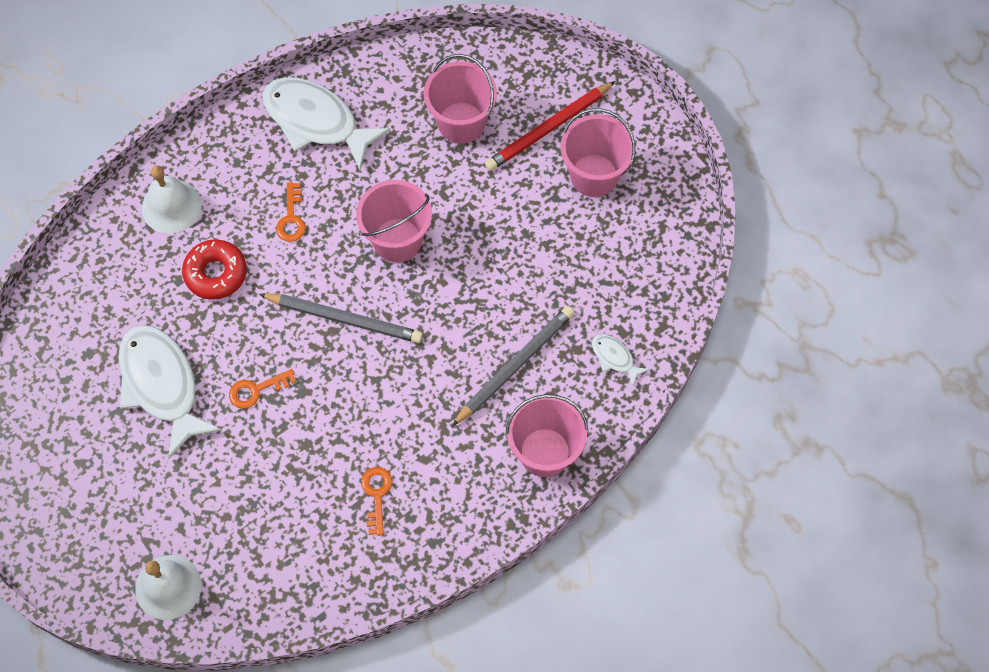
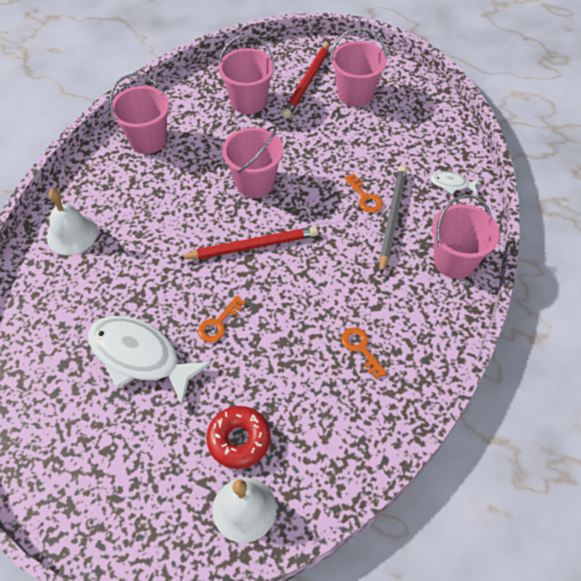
camera: 30 degrees left, 10 degrees down
(216, 273) = (135, 261): red donut -> red donut (239, 440)
(291, 218) = (169, 202): orange key -> orange key (365, 197)
(316, 121) = (148, 140): white fish -> pink bucket
(344, 319) = (252, 246): grey pencil -> red pencil

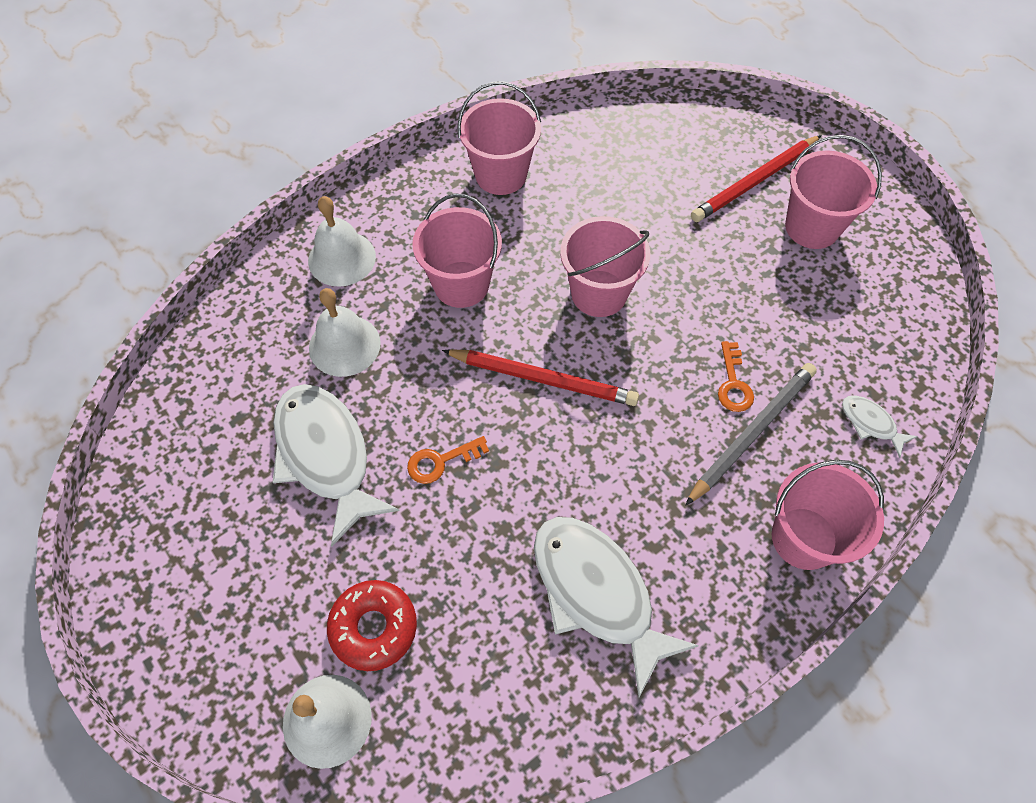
camera: 30 degrees right, 5 degrees up
(109, 285) = (344, 345): none -> white bell
(248, 101) = (658, 176): pink bucket -> pink bucket (461, 284)
(361, 349) = (597, 593): orange key -> white fish

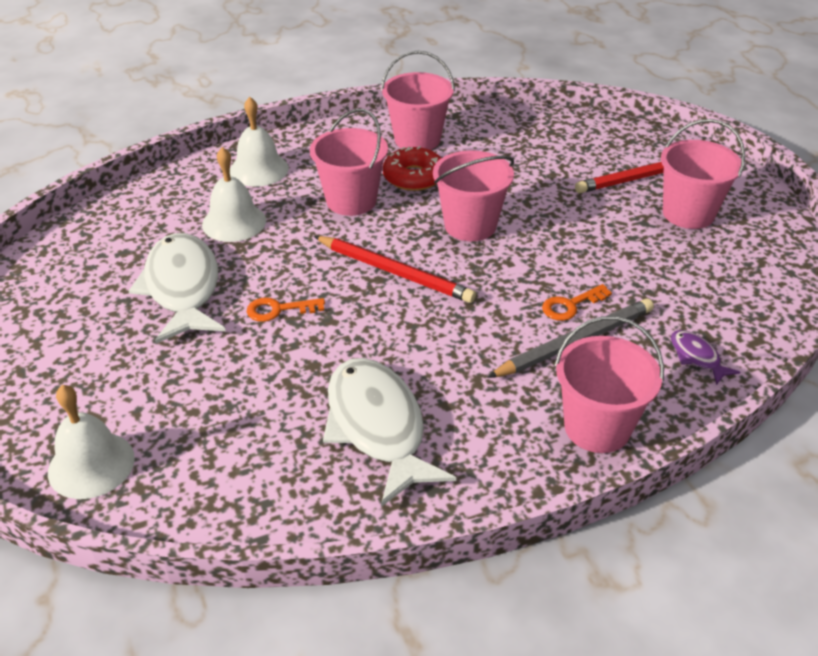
camera: 15 degrees right, 20 degrees down
(374, 627) = (165, 409): red donut -> red donut (414, 177)
(733, 383) = (570, 305): orange key -> orange key turned 45 degrees clockwise
(870, 423) = (696, 357): white fish -> purple fish

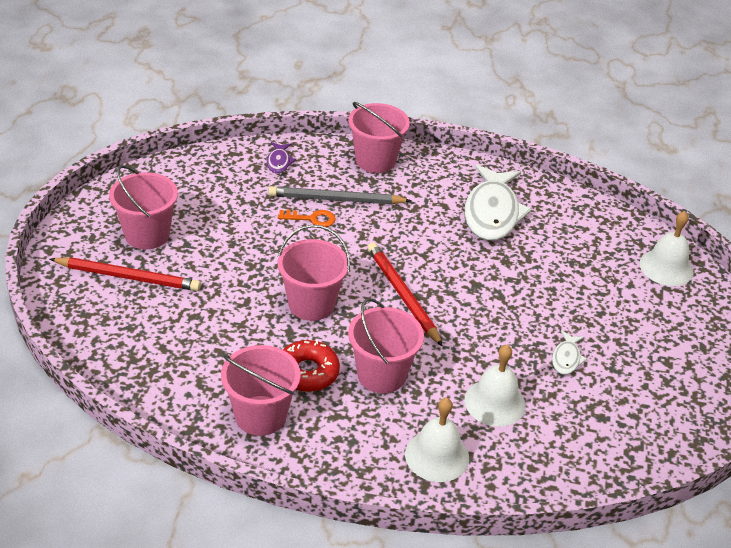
camera: 150 degrees left, 0 degrees up
(182, 288) = (566, 358): white fish -> white fish, size x0.45
(278, 310) = (505, 307): orange key -> none

